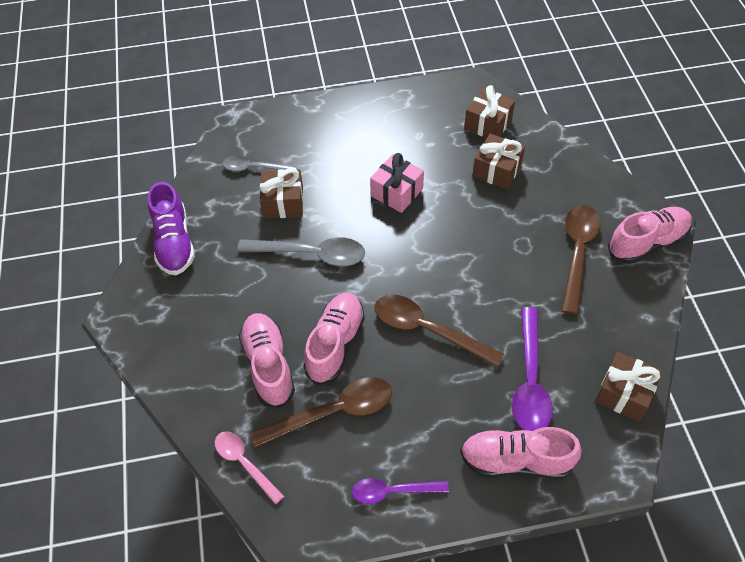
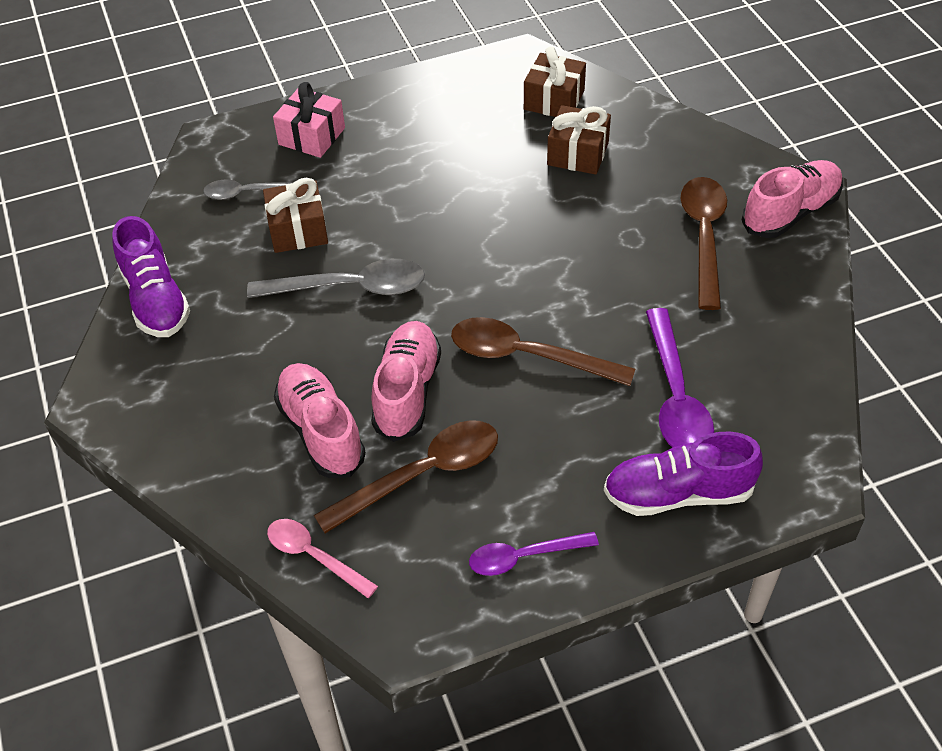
camera: 10 degrees left, 5 degrees down
(397, 192) = (450, 197): pink gift -> pink gift (312, 136)
(515, 460) = (678, 493): pink shoe -> purple shoe
(624, 393) = (799, 392): brown gift -> none

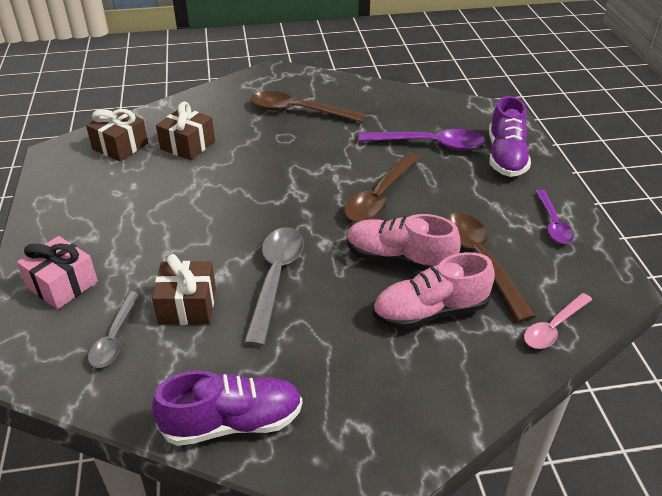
camera: 80 degrees left, 10 degrees down
(790, 213) = (292, 79): pink shoe -> none

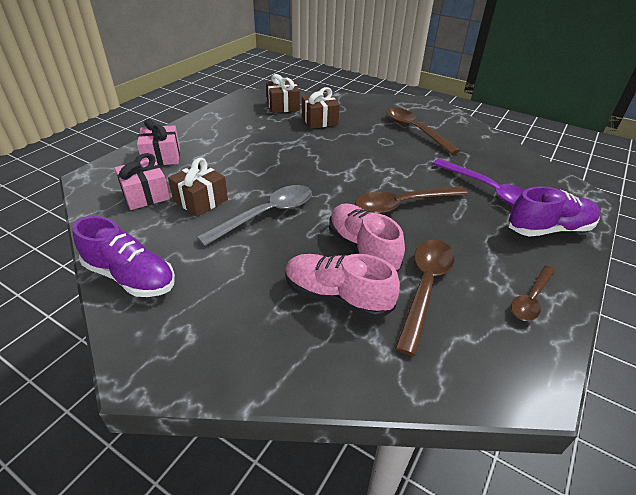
camera: 40 degrees right, 0 degrees up
(114, 338) = (145, 195): grey spoon -> pink gift
(505, 157) = (549, 229): purple shoe -> purple shoe turned 150 degrees counterclockwise
(553, 223) = (531, 299): purple spoon -> brown spoon
(553, 328) = (423, 376): pink spoon -> none

